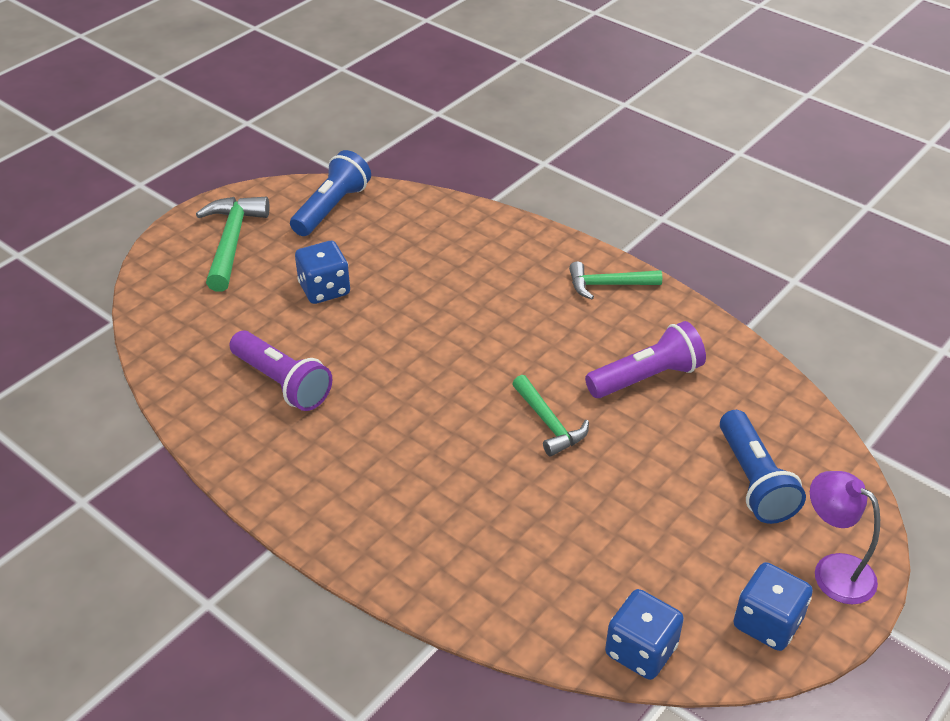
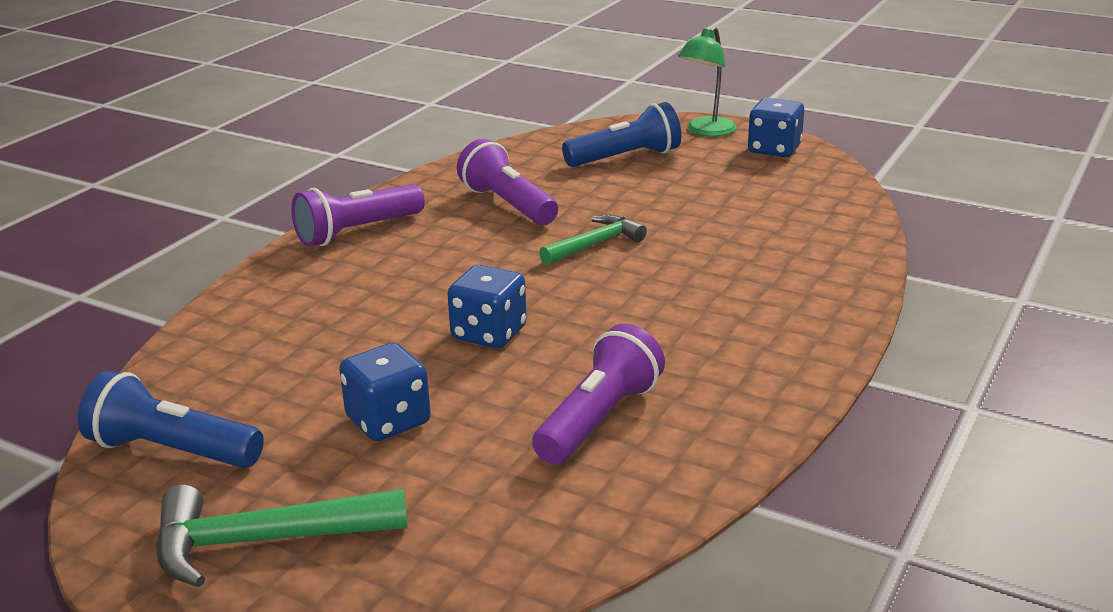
camera: 100 degrees left, 15 degrees down
(608, 285) = (357, 232): green hammer -> purple flashlight
(641, 650) = (838, 188): blue dice -> blue dice (489, 333)
(833, 570) = (706, 131): purple lamp -> green lamp

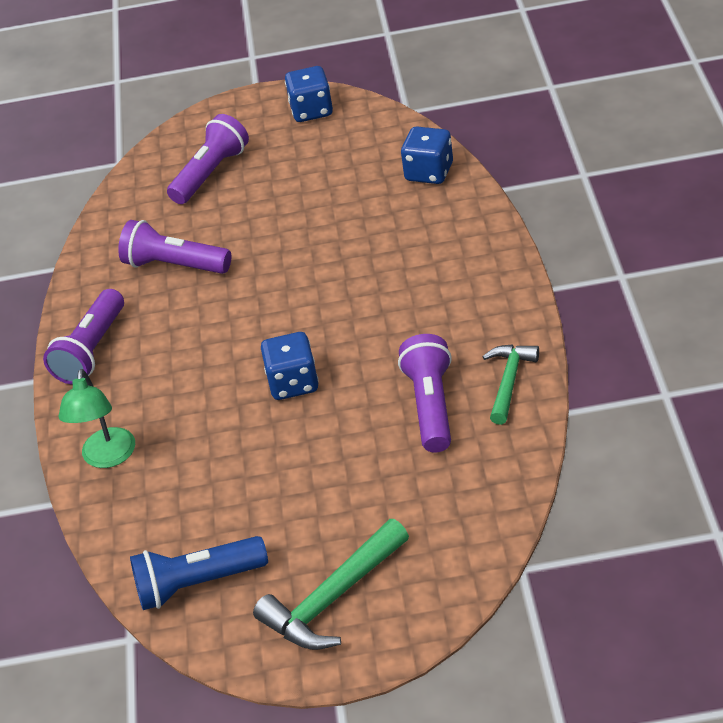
camera: 30 degrees left, 15 degrees up
(388, 421) = (307, 482): blue dice -> blue dice (429, 172)
(595, 244) = (279, 269): green hammer -> green hammer (509, 381)
(625, 158) = (211, 173): blue flashlight -> purple flashlight
(706, 131) = (242, 115): green lamp -> green lamp (107, 457)

